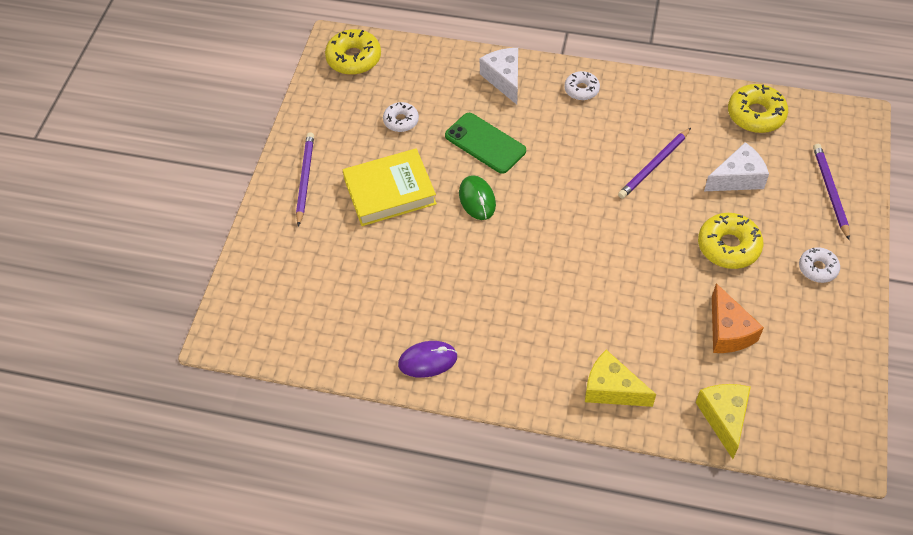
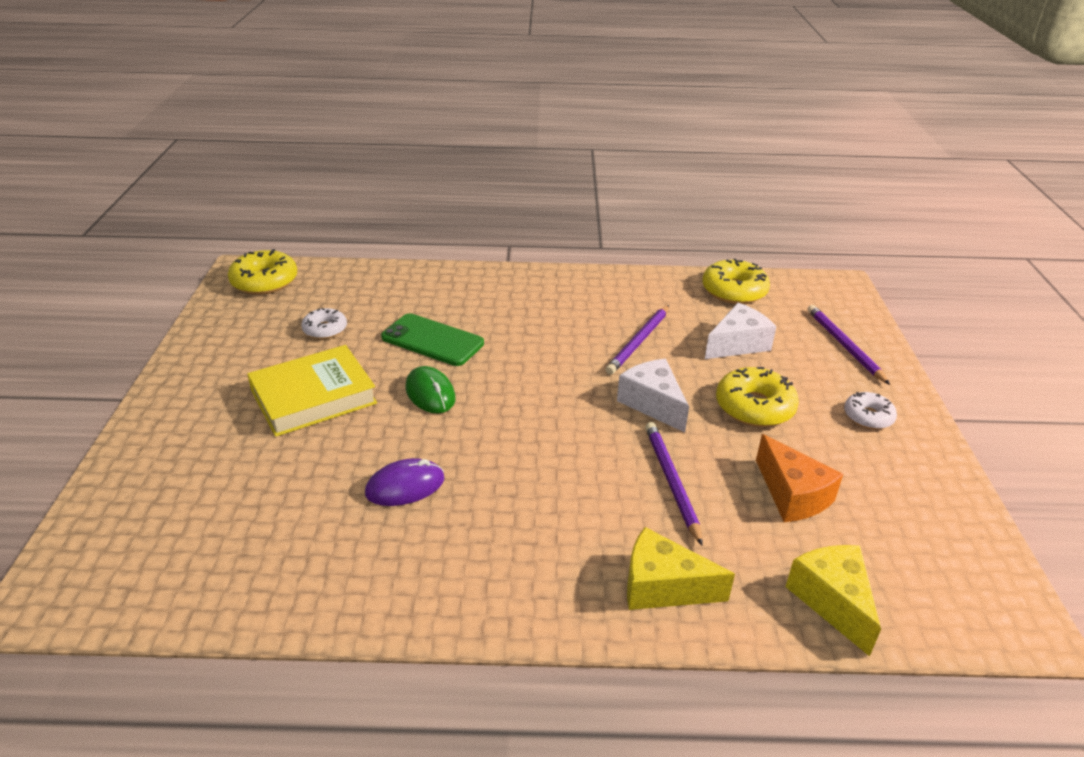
camera: 15 degrees left, 20 degrees down
(305, 179) = (196, 395): purple pencil -> purple pencil (671, 482)
(427, 360) = (382, 587): purple mouse -> purple mouse (405, 486)
(504, 79) = (446, 285): white cheese -> white cheese (653, 404)
(581, 90) = (536, 286): white donut -> none

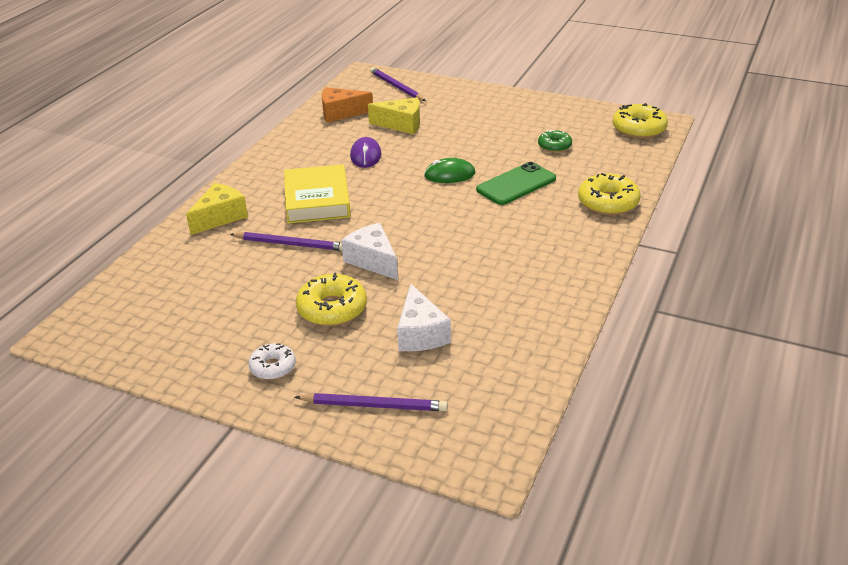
camera: 115 degrees right, 0 degrees up
(313, 397) = (473, 136): yellow book -> yellow book (317, 200)
(325, 329) = (554, 146): white donut -> green donut
(639, 342) = (458, 278): purple pencil -> purple pencil (396, 87)
(653, 404) = (373, 260): white cheese -> white cheese turned 120 degrees counterclockwise
(734, 291) = (515, 369): yellow donut -> yellow donut (608, 203)
(792, 495) = (235, 289): orange cheese -> orange cheese (341, 113)
(832, 601) = (152, 270): yellow cheese -> yellow cheese (401, 124)

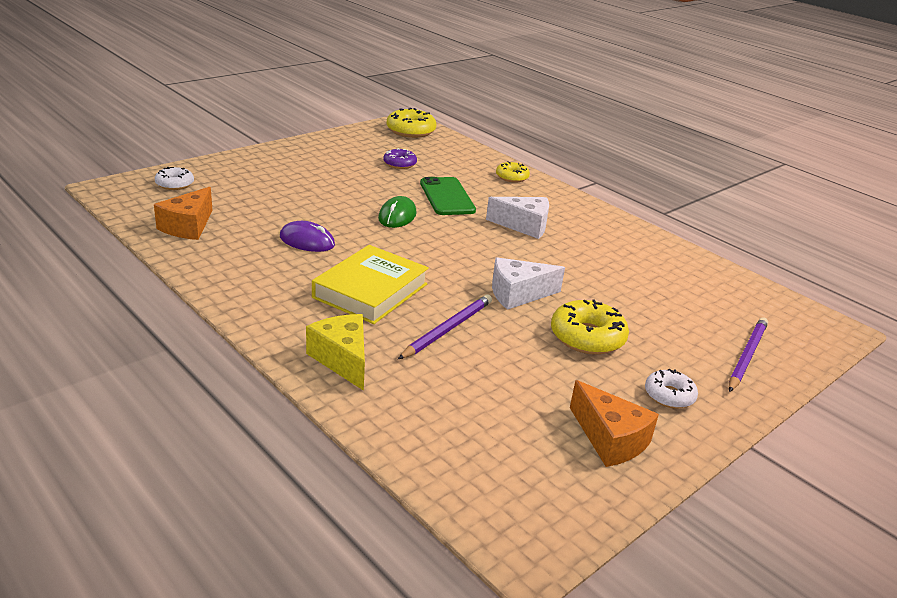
camera: 70 degrees left, 5 degrees down
(194, 347) = (610, 439): none -> orange cheese
(317, 200) = (370, 291): yellow book -> yellow book turned 75 degrees counterclockwise
(396, 87) = (175, 184): purple pencil -> white donut
(401, 124) = (265, 206): yellow cheese -> none
(420, 334) = (652, 305): white cheese -> white cheese (524, 226)
(554, 146) = (399, 164): green donut -> purple donut
(608, 203) = (512, 177): yellow donut -> yellow donut, size x0.61

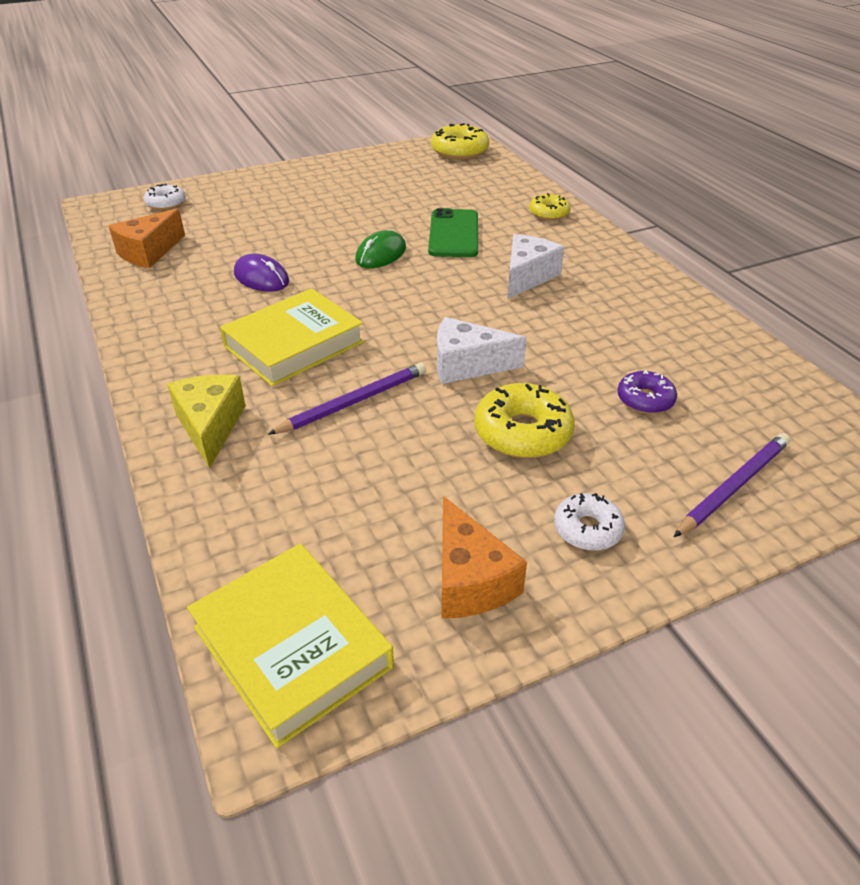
camera: 20 degrees right, 10 degrees up
(399, 164) = (422, 191): purple donut -> purple donut (645, 399)
(512, 502) = (292, 647): none -> yellow book
(524, 226) = (527, 277): white cheese -> white cheese turned 90 degrees counterclockwise

